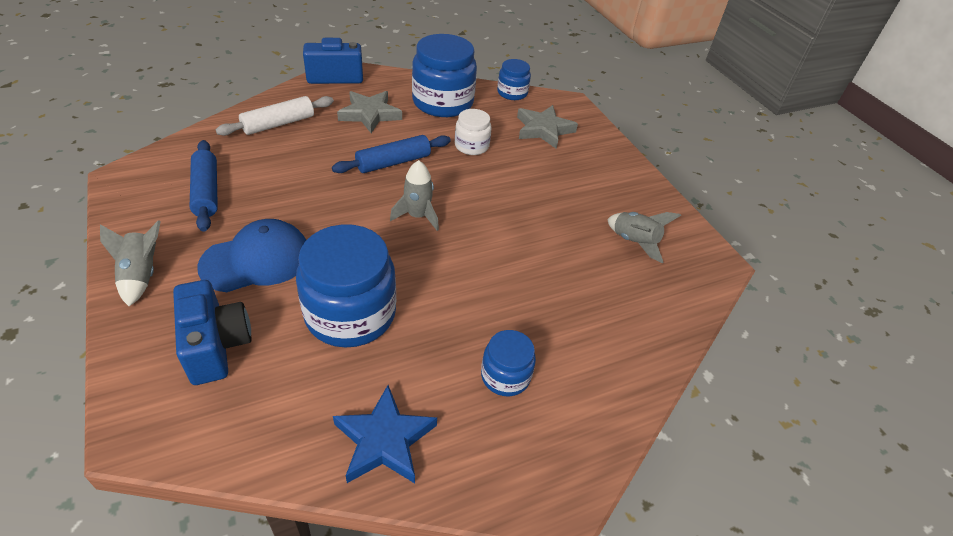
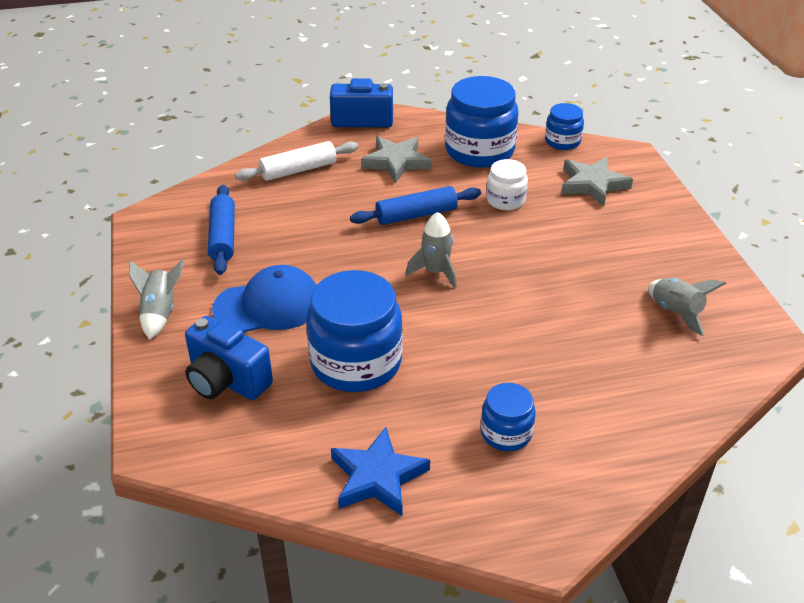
camera: 15 degrees right, 5 degrees down
(216, 346) = (226, 381): blue camera -> blue camera turned 135 degrees clockwise

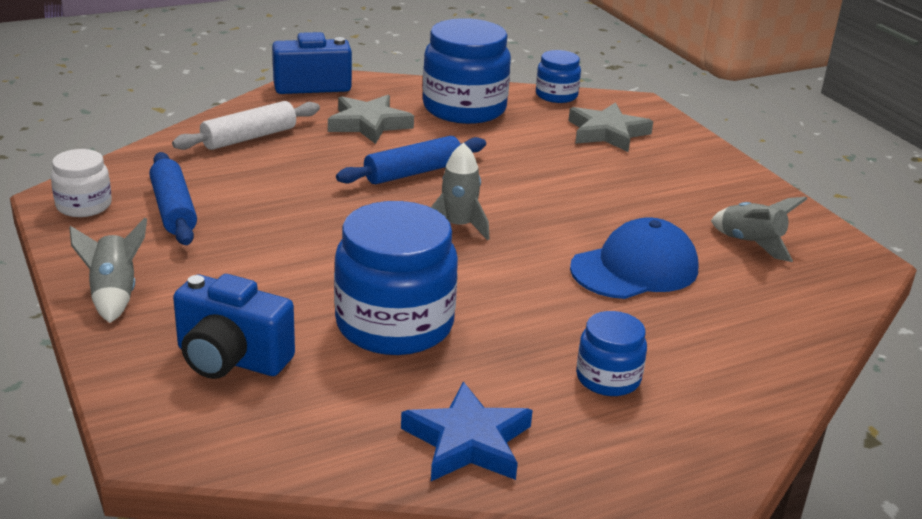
camera: 15 degrees left, 10 degrees down
(268, 305) = (258, 275): blue cap -> blue cap (634, 268)
(505, 200) = (513, 152): white jar -> white jar (84, 205)

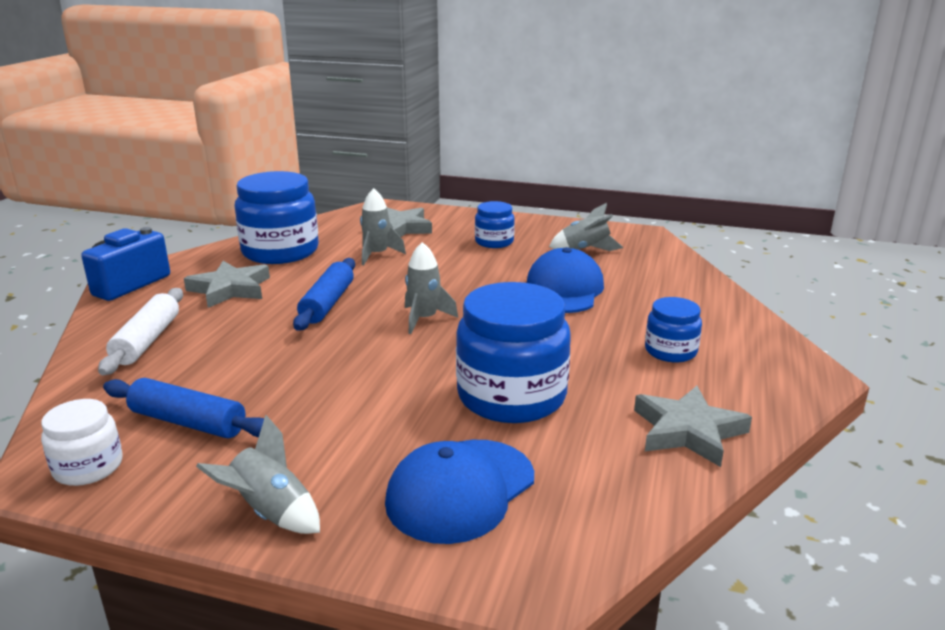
camera: 45 degrees left, 5 degrees down
(231, 359) = (460, 490): blue camera -> blue cap
(468, 441) = (688, 431): blue star -> grey star
(536, 149) = (377, 255): none -> grey rocket
(556, 95) = (325, 221): blue jar -> blue jar (494, 242)

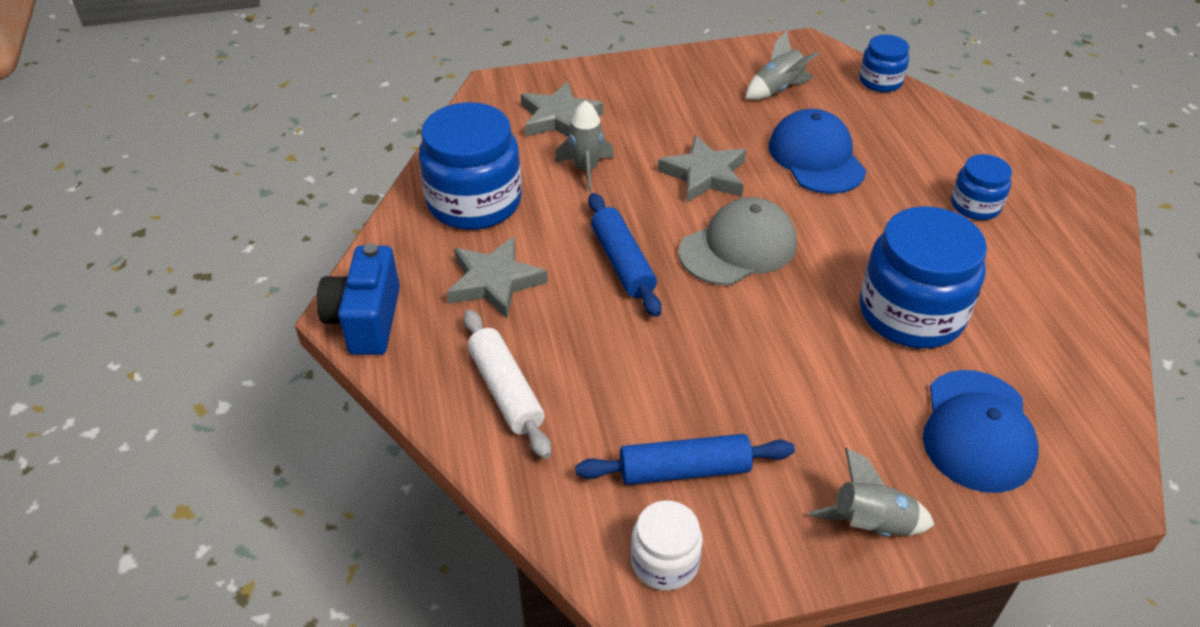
camera: 30 degrees left, 20 degrees up
(424, 319) = (738, 247): grey rocket -> grey cap
(494, 242) = (681, 107): blue jar -> blue jar (880, 81)
(688, 431) = (1067, 293): grey star -> grey star (705, 175)

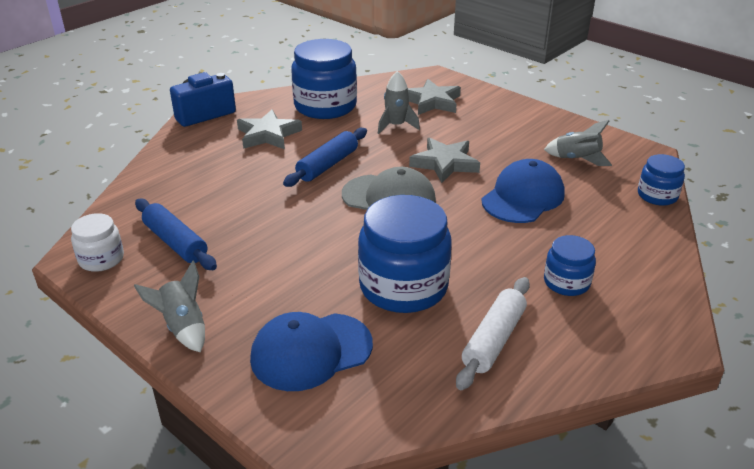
camera: 55 degrees right, 10 degrees down
(506, 391) = (188, 168): white rolling pin -> white rolling pin (494, 340)

